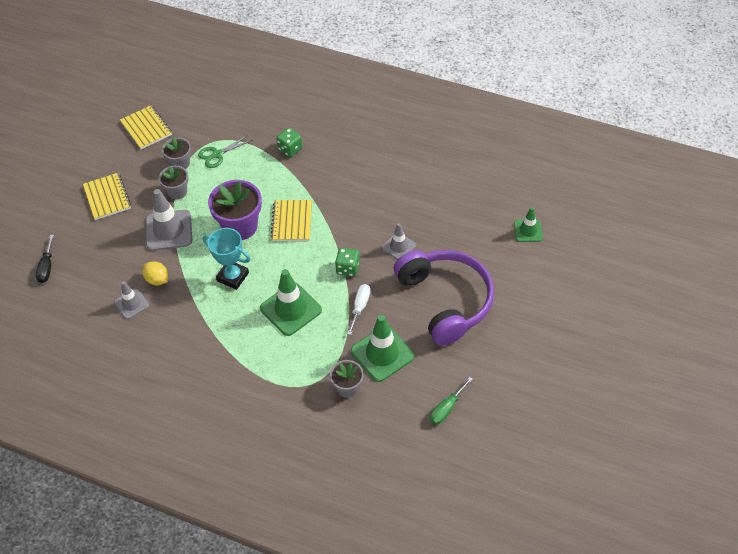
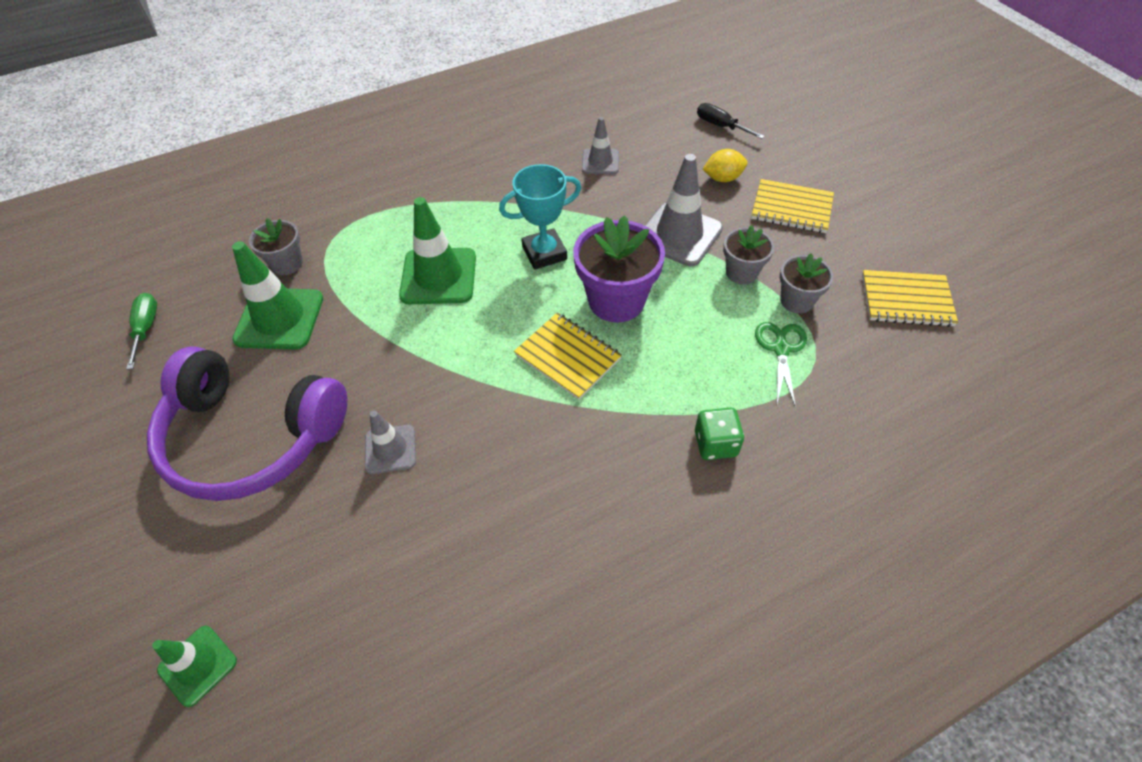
camera: 130 degrees right, 0 degrees up
(157, 280) = (612, 193): yellow lemon -> yellow lemon (723, 178)
(348, 268) = (427, 366): green dice -> none
(360, 307) = (360, 340): white screwdriver -> none

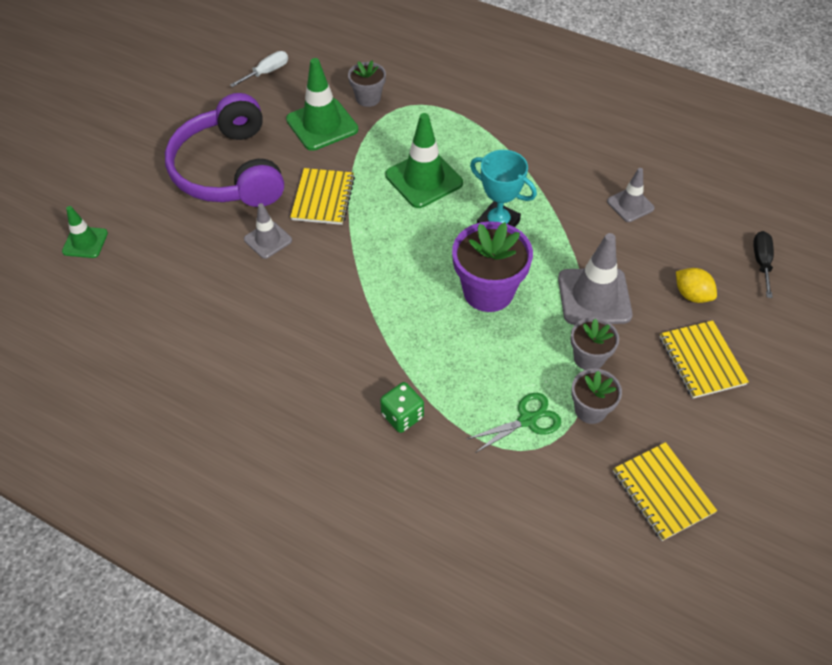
camera: 55 degrees right, 0 degrees up
(146, 328) = (267, 72): green screwdriver -> white screwdriver
(568, 357) = (411, 290): yellow notebook -> yellow notebook (323, 198)

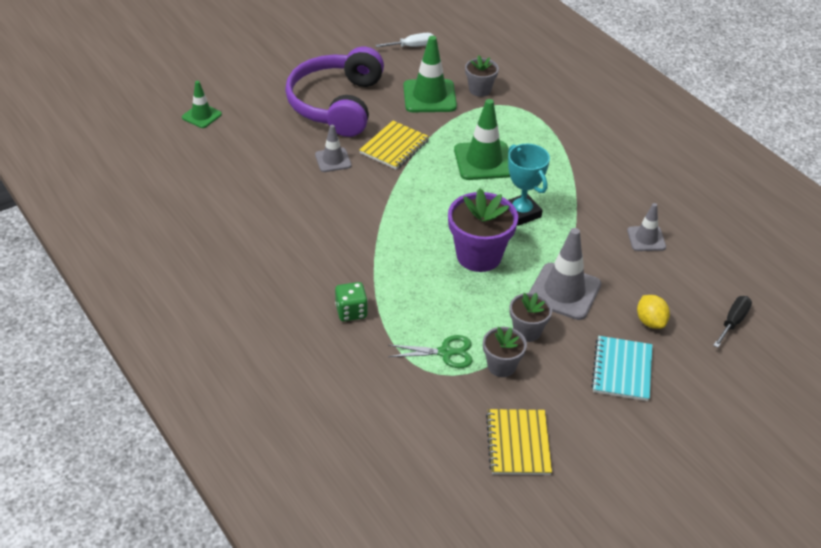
camera: 25 degrees right, 10 degrees down
(701, 361) = (622, 370): yellow notebook -> turquoise notebook

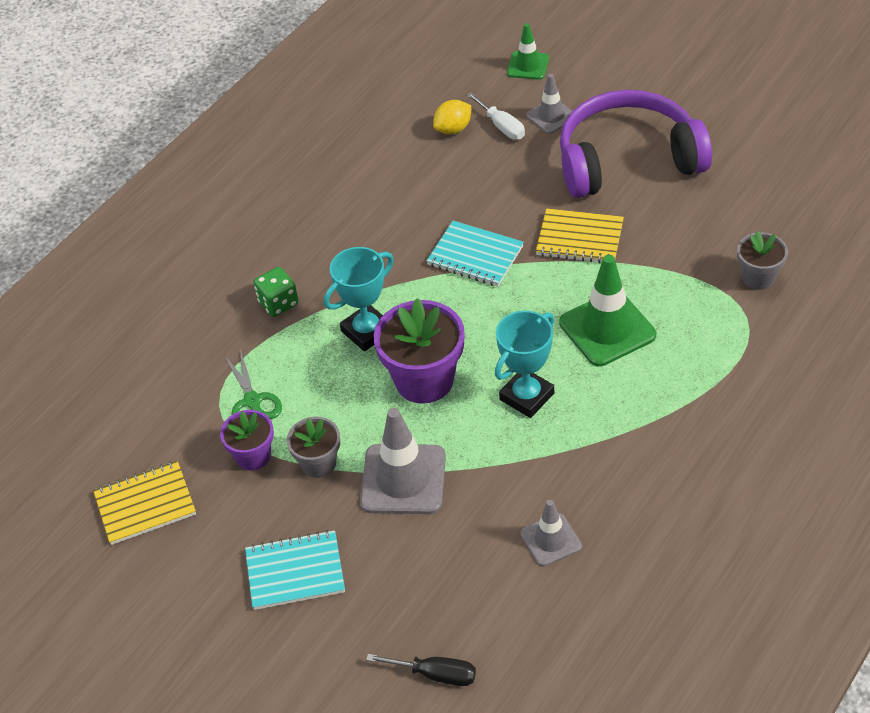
camera: 75 degrees right, 5 degrees up
(333, 160) = (519, 196): grey traffic cone -> grey traffic cone (551, 116)
(376, 197) = (475, 256): none -> turquoise notebook
(412, 46) = (805, 181): white screwdriver -> white screwdriver (501, 126)
(413, 271) = (367, 331): none -> turquoise trophy
(429, 96) = (706, 234): green traffic cone -> none
(501, 366) = (253, 456): grey flower pot -> purple flower pot
(650, 322) = (392, 582): yellow lemon -> yellow lemon (453, 129)

